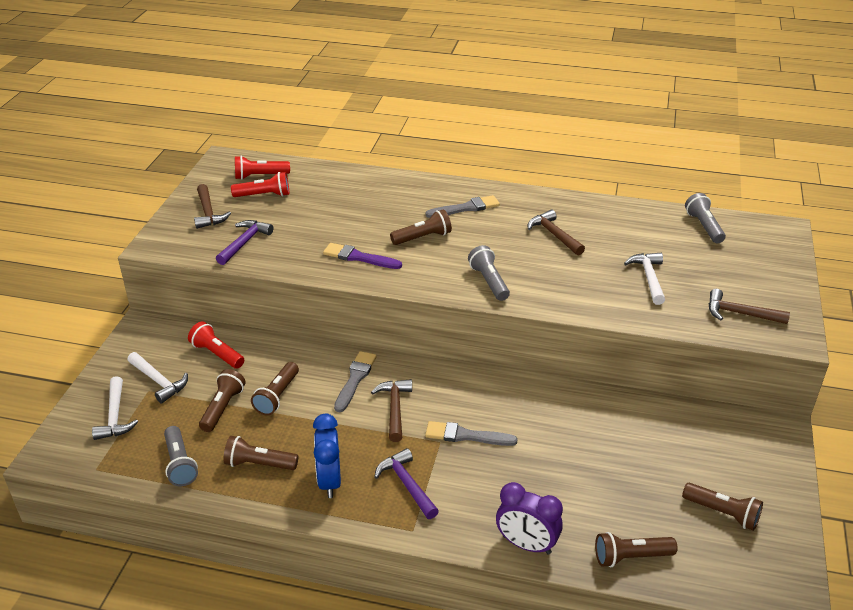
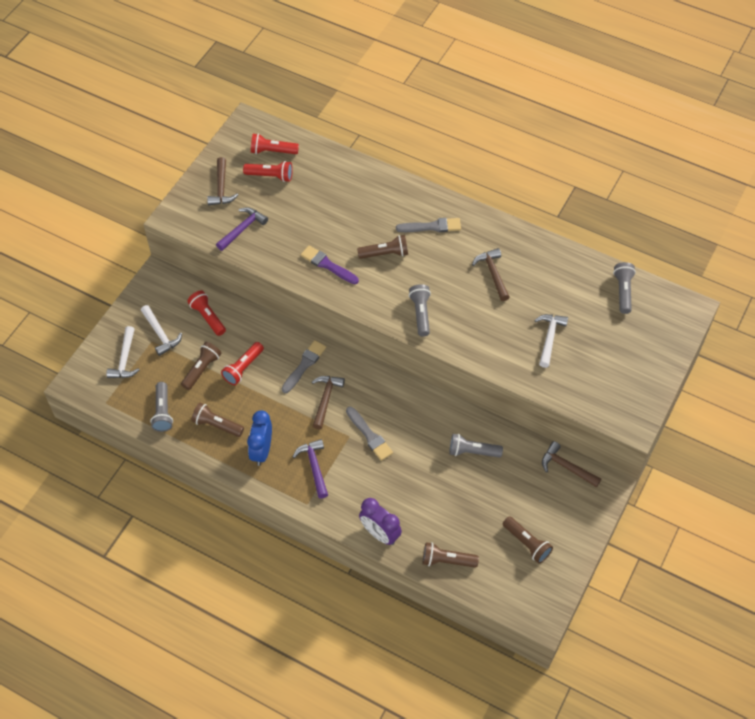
camera: 15 degrees right, 20 degrees up
(277, 396) = (243, 368): brown flashlight -> red flashlight
(466, 436) = (369, 435): grey brush -> grey brush turned 150 degrees counterclockwise
(601, 427) = (472, 451): none -> grey flashlight
(740, 313) = (603, 391): brown hammer -> brown hammer (566, 467)

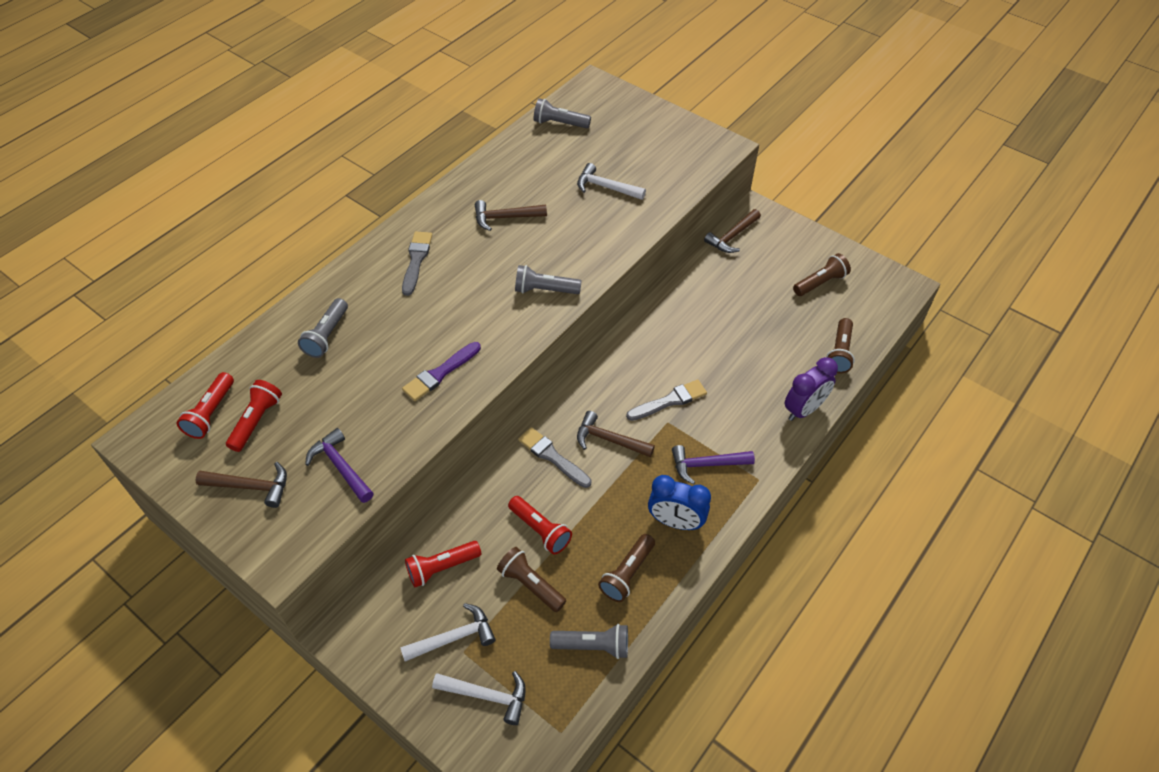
camera: 80 degrees left, 5 degrees down
(385, 254) = (442, 311): brown flashlight -> none
(472, 451) = (704, 309): grey flashlight -> grey flashlight (327, 336)

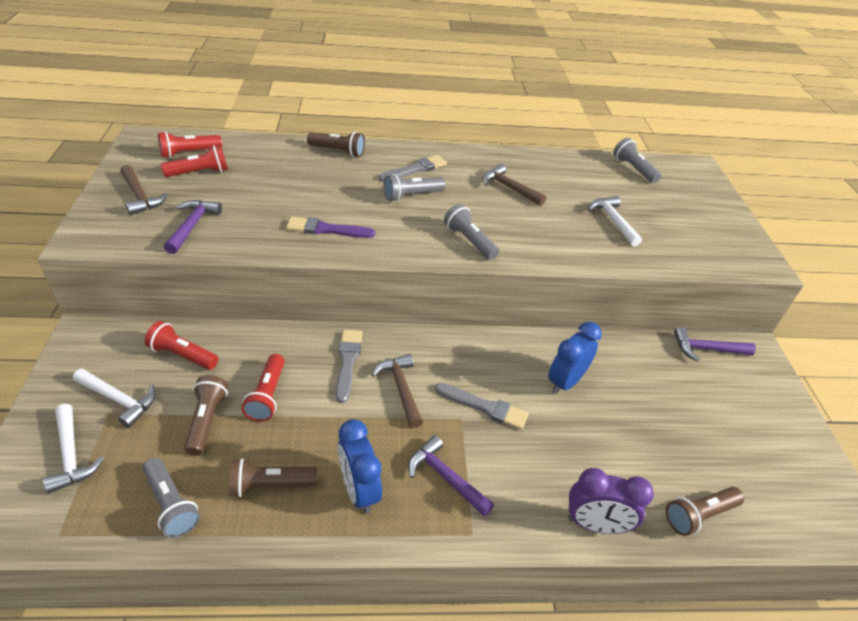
camera: 45 degrees right, 10 degrees down
(327, 336) = (303, 165): grey flashlight -> grey flashlight (411, 195)
(689, 338) = (565, 382): none -> blue clock
(732, 236) = (706, 349): brown hammer -> purple hammer
(820, 283) = (754, 447): brown flashlight -> brown flashlight (338, 151)

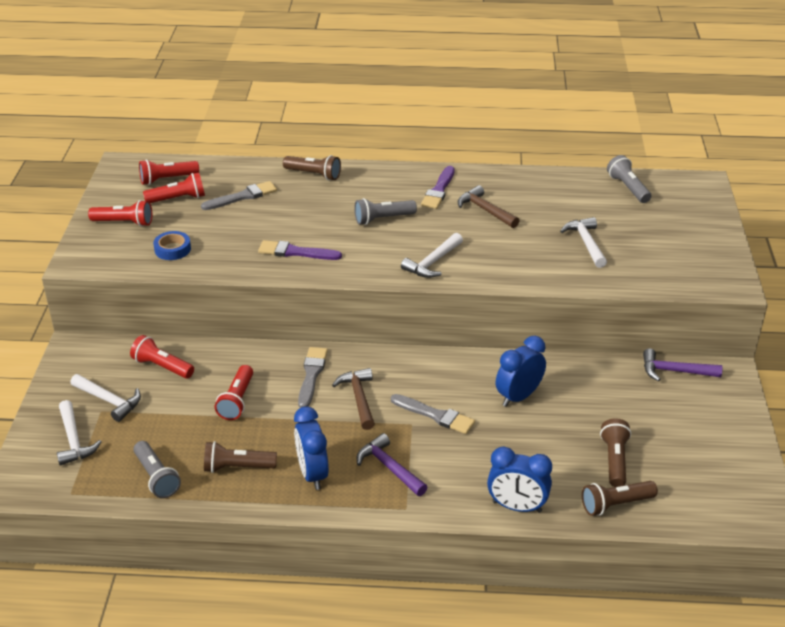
camera: 10 degrees right, 5 degrees down
(140, 196) = (124, 223): brown hammer -> red flashlight
(192, 226) = (172, 249): purple hammer -> blue tape
(207, 420) = (184, 418): brown flashlight -> brown flashlight (614, 460)
(415, 169) = (390, 192): grey brush -> grey brush (242, 196)
(461, 168) = (439, 190): none -> purple brush
(469, 241) = (432, 262): grey flashlight -> white hammer
(595, 524) = (517, 507): purple clock -> blue clock

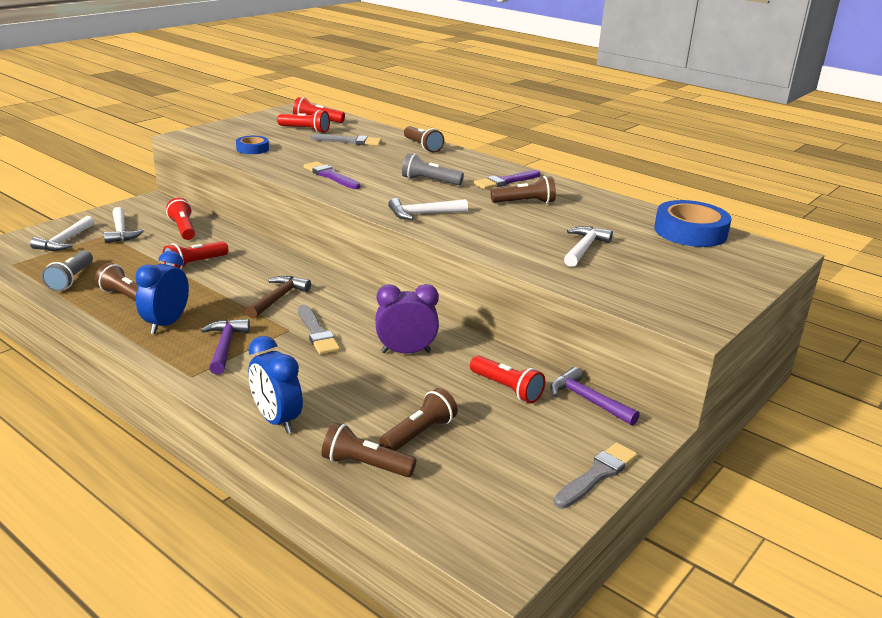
camera: 35 degrees right, 10 degrees down
(124, 223) = (249, 129): red flashlight -> red flashlight (507, 389)
(311, 375) = (269, 272): grey brush -> grey brush (597, 474)
(485, 210) = (525, 202): brown hammer -> brown flashlight
(518, 396) = (406, 352): blue clock -> purple clock
(628, 188) = (690, 232): grey flashlight -> blue tape

